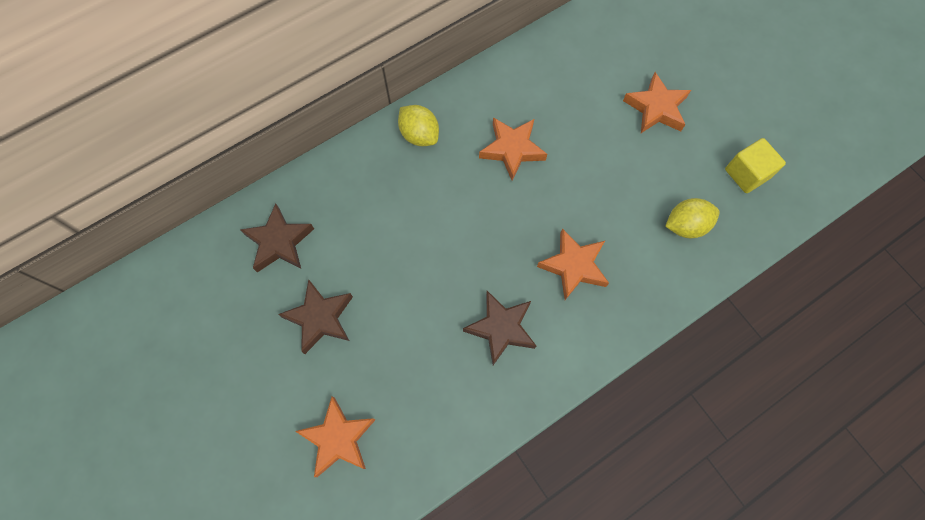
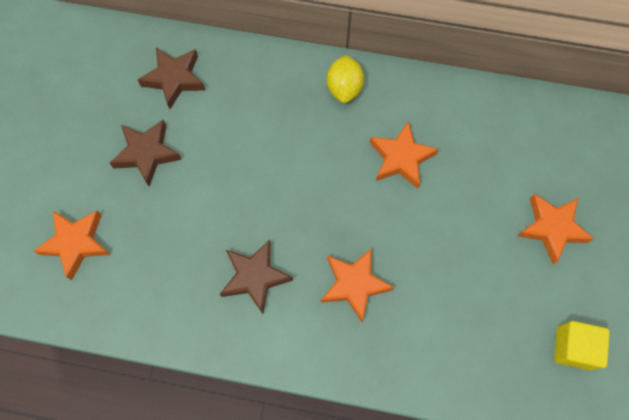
camera: 45 degrees right, 0 degrees up
(686, 225) = (475, 338): yellow lemon -> none

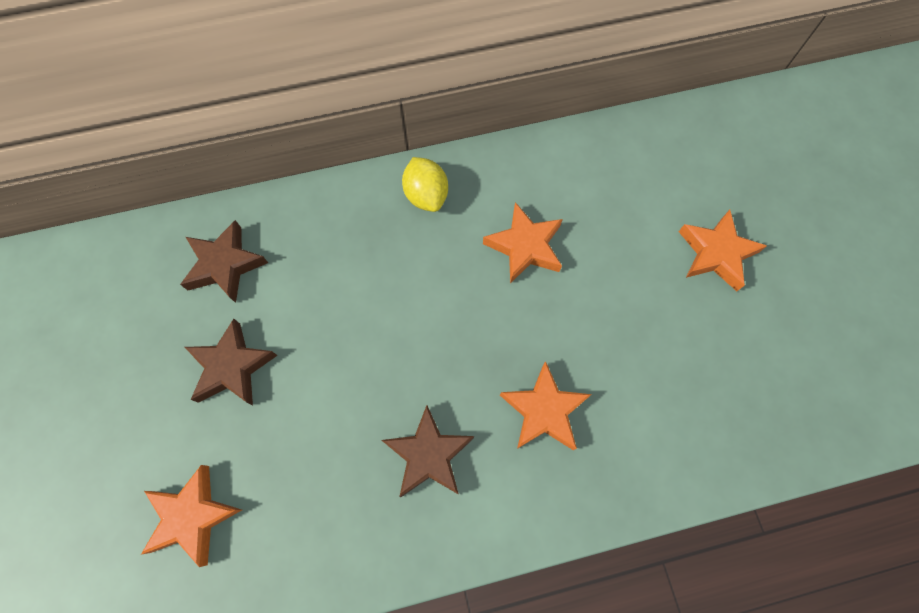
camera: 25 degrees left, 0 degrees up
(573, 348) = (802, 371): yellow cube -> none

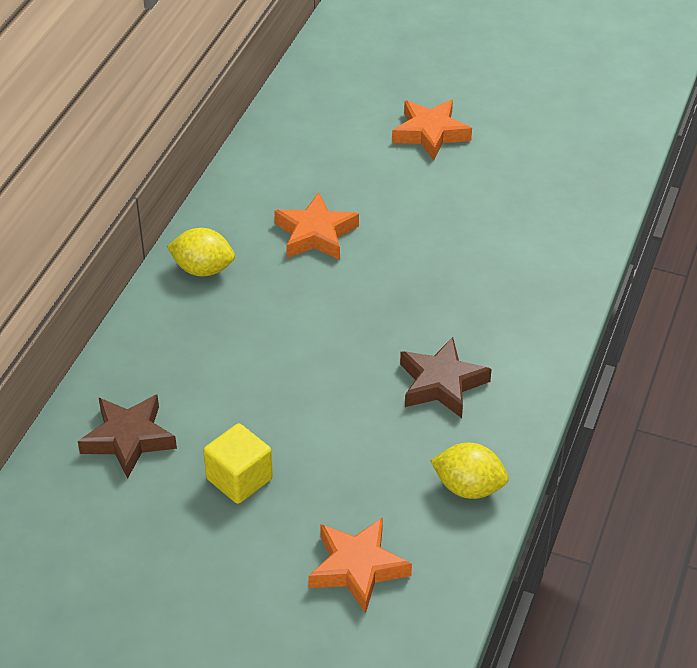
camera: 55 degrees left, 25 degrees down
(232, 367) = (239, 479): brown star -> yellow cube
(327, 553) = (468, 487): none -> yellow lemon
(544, 410) = (466, 296): orange star -> none

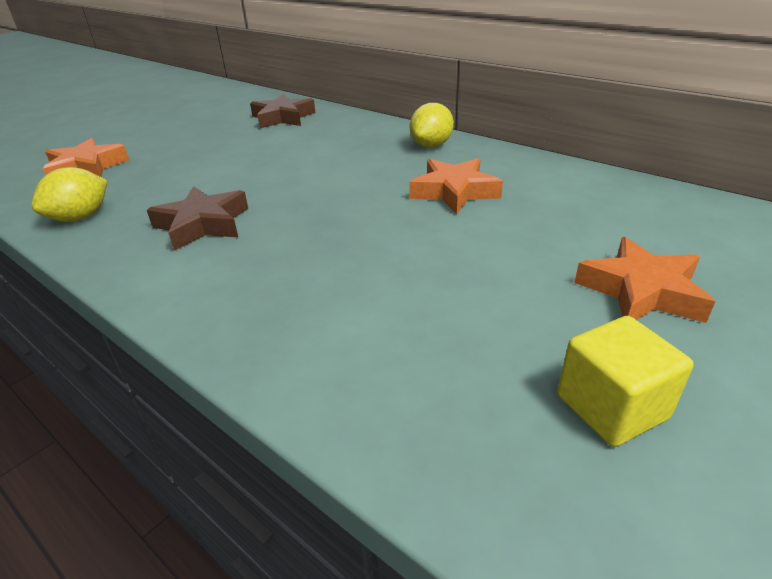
camera: 110 degrees right, 10 degrees down
(239, 479) = (211, 142): yellow cube -> yellow cube (611, 407)

